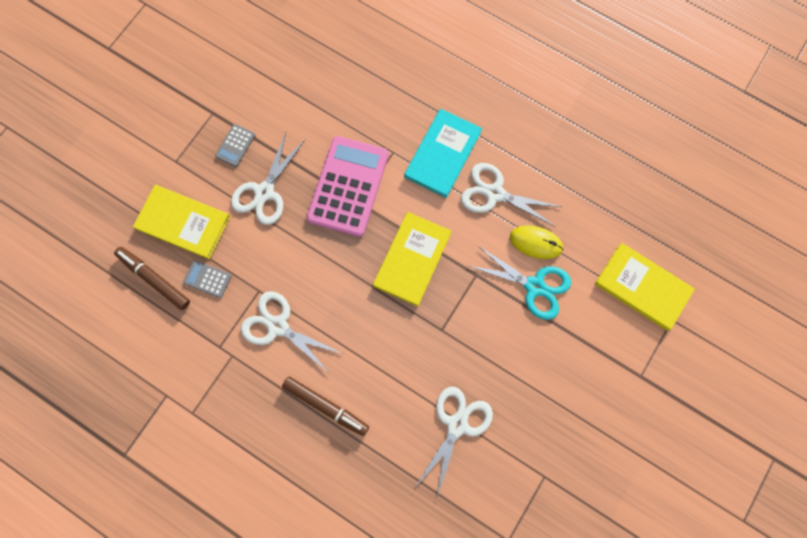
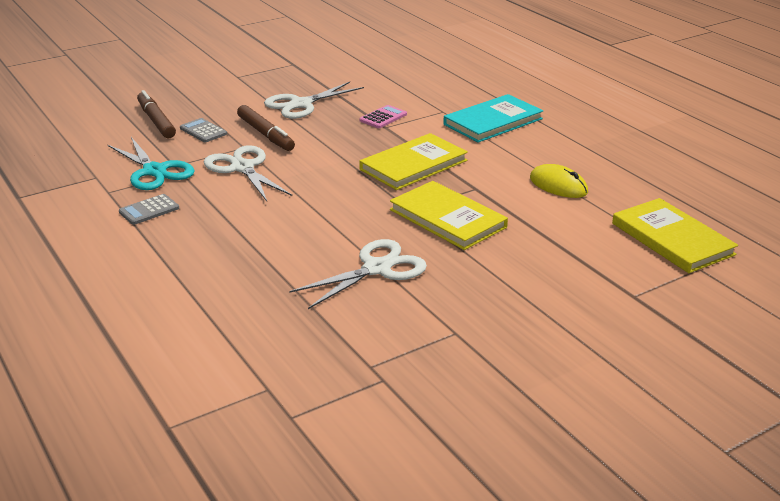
camera: 25 degrees right, 45 degrees down
(183, 223) = (212, 102): yellow book -> yellow book (447, 218)
(235, 145) = (297, 80): grey calculator -> grey calculator (149, 210)
(326, 406) = (243, 221): brown marker -> brown marker (265, 134)
(348, 186) = (383, 117): pink calculator -> pink calculator, size x0.43
(494, 193) = (532, 151): white scissors -> none
(534, 286) = (538, 209): turquoise scissors -> turquoise scissors (154, 171)

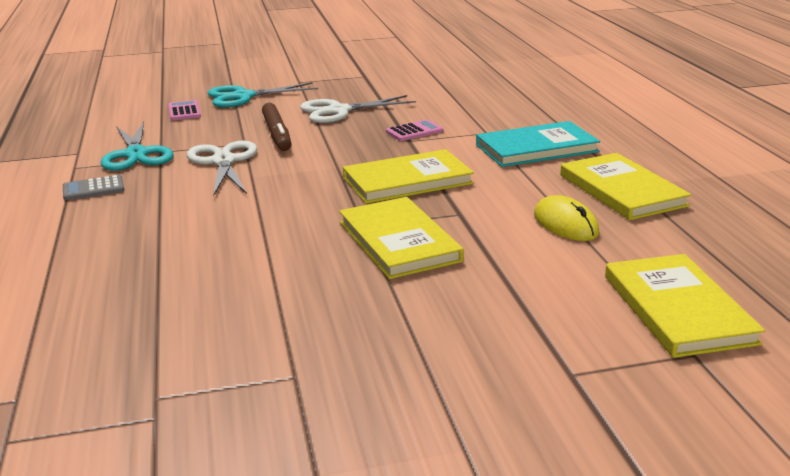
camera: 20 degrees right, 5 degrees down
(156, 121) = (184, 111): brown marker -> pink calculator
(199, 98) = (243, 96): none -> turquoise scissors
(203, 131) = (219, 124): grey calculator -> none
(377, 269) = (268, 284): white scissors -> none
(580, 151) = (622, 190): none -> yellow book

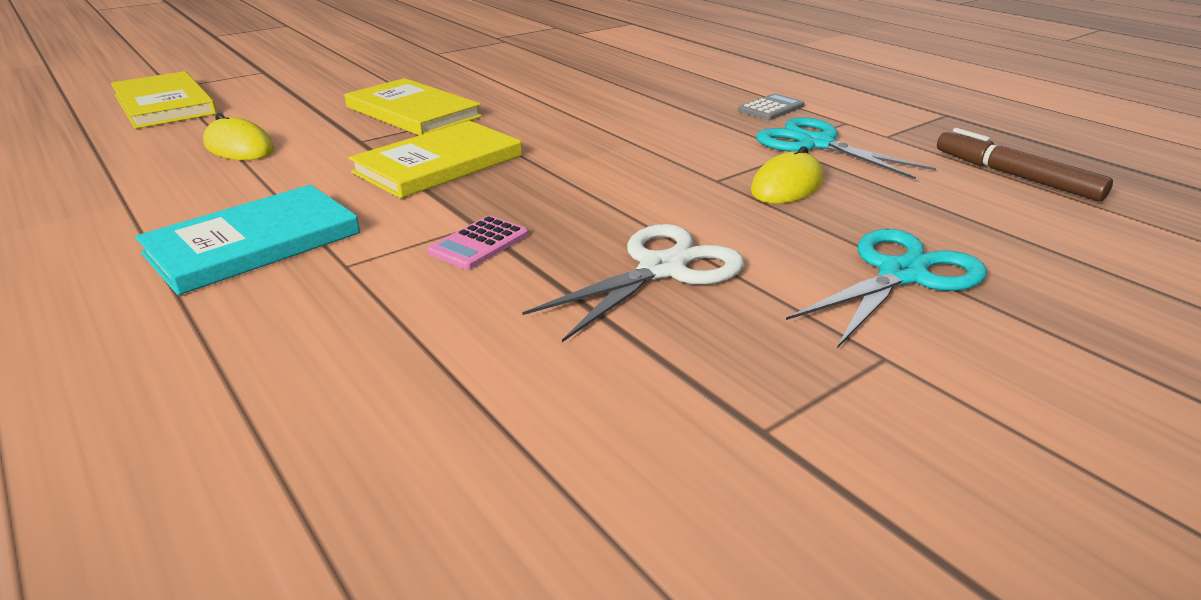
camera: 155 degrees right, 5 degrees up
(184, 111) = (920, 218): pink calculator -> none
(212, 134) = (787, 185): none -> yellow mouse
(223, 161) = (695, 152): white scissors -> none
(277, 134) = (695, 201): brown marker -> brown marker (1015, 176)
(622, 190) = (145, 193): yellow book -> none

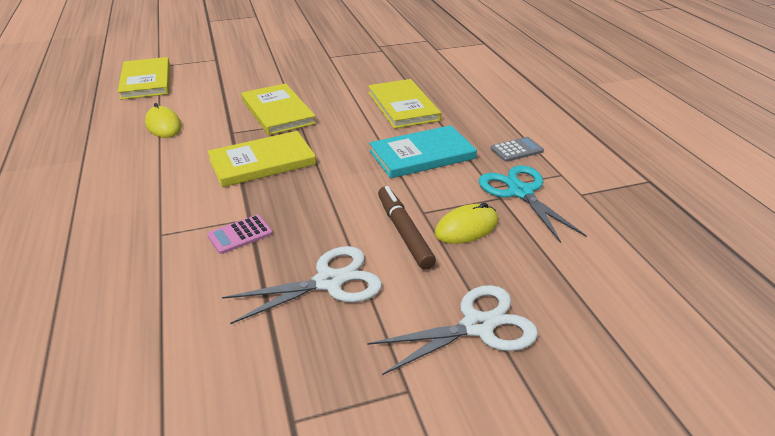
camera: 20 degrees right, 5 degrees up
(253, 243) = (125, 206): turquoise book -> turquoise book (422, 155)
(586, 87) = (403, 106): none -> yellow book
(901, 275) = (477, 326): turquoise scissors -> white scissors
(1015, 176) = (646, 255): brown marker -> brown marker (404, 232)

